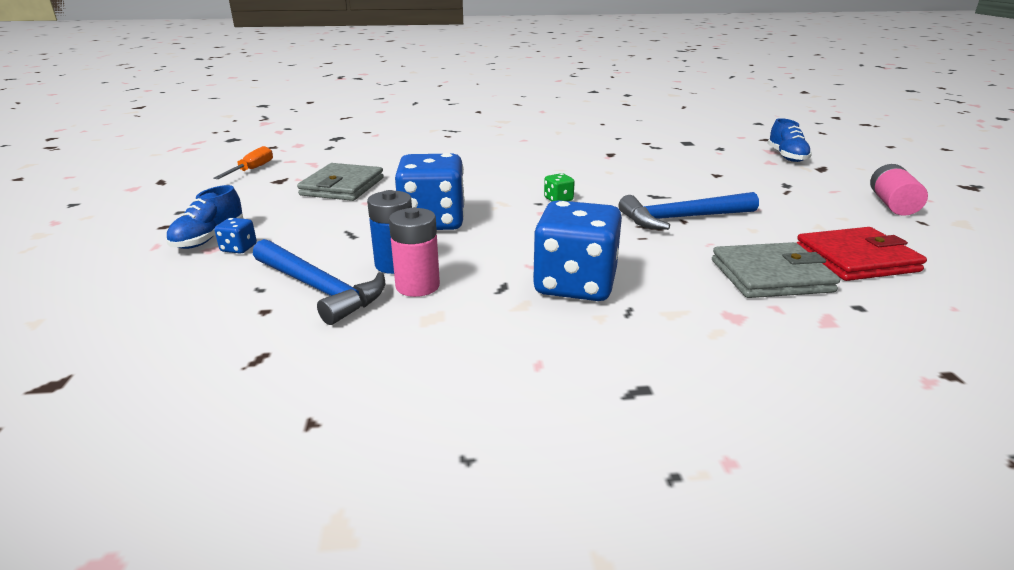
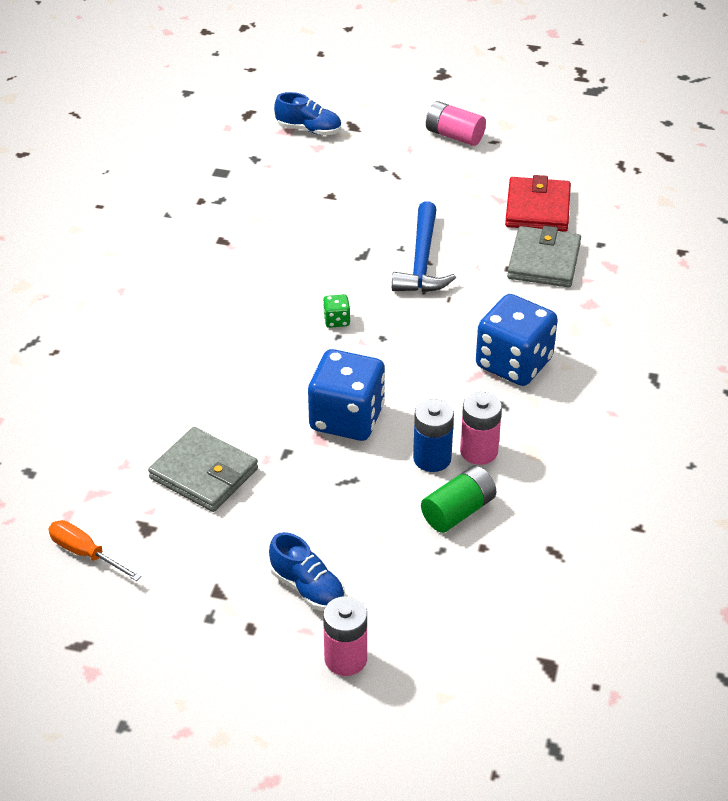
camera: 70 degrees left, 15 degrees up
(112, 267) = (345, 659): none -> pink battery
(239, 248) = (344, 564): blue dice -> none
(319, 289) = (458, 511): blue hammer -> green battery

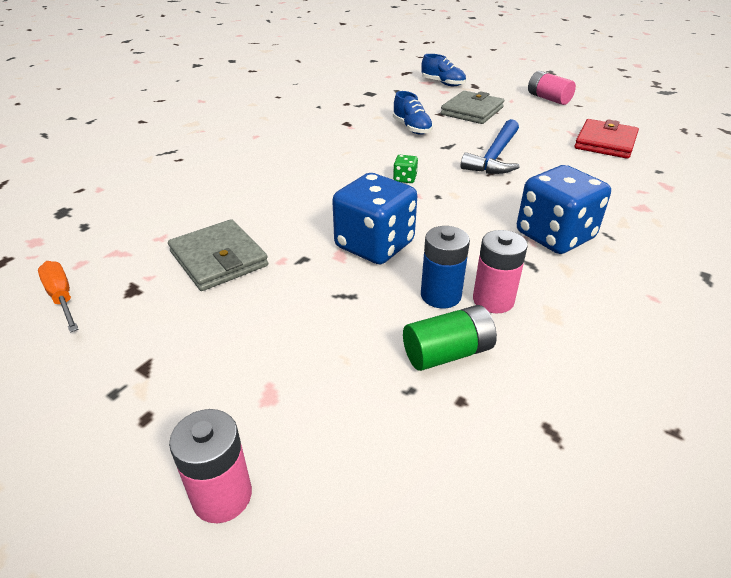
camera: 20 degrees right, 5 degrees down
(307, 588) = (237, 390): blue shoe -> blue shoe (412, 128)
(544, 261) = (603, 173): grey wallet -> grey wallet (472, 111)

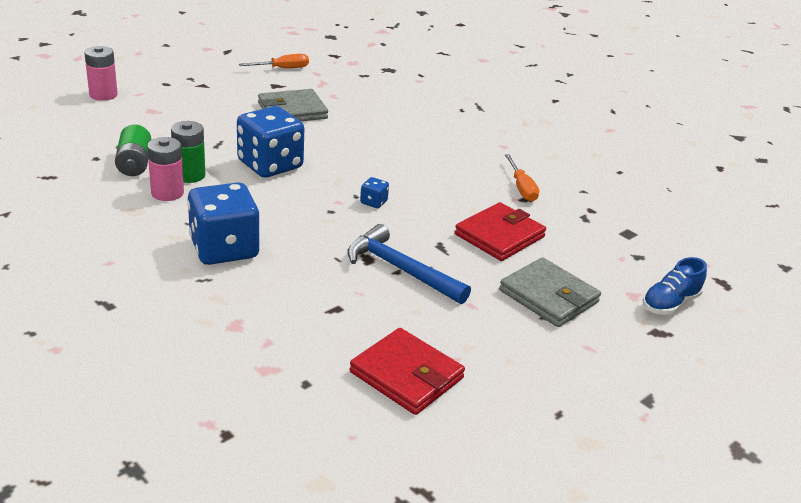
camera: 100 degrees right, 5 degrees down
(330, 125) = (521, 188): none -> orange screwdriver
(405, 179) = (373, 202): green dice -> blue dice
(412, 128) = (499, 236): blue shoe -> red wallet
(440, 295) = (189, 175): blue battery -> green battery
(548, 99) = (592, 390): pink battery -> none

